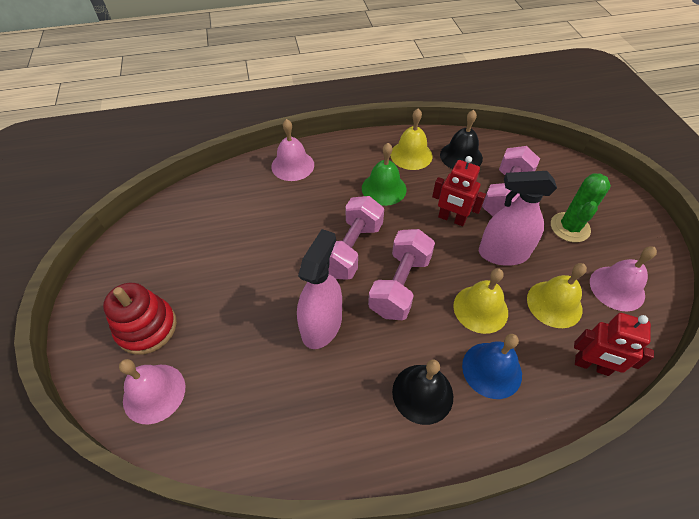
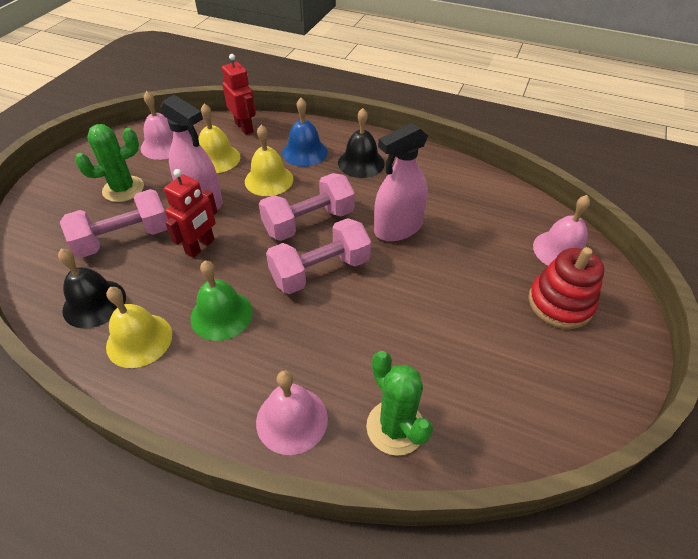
camera: 145 degrees left, 5 degrees down
(234, 189) = (395, 427): none -> green cactus
(451, 219) = (200, 246): red robot -> red robot turned 60 degrees clockwise

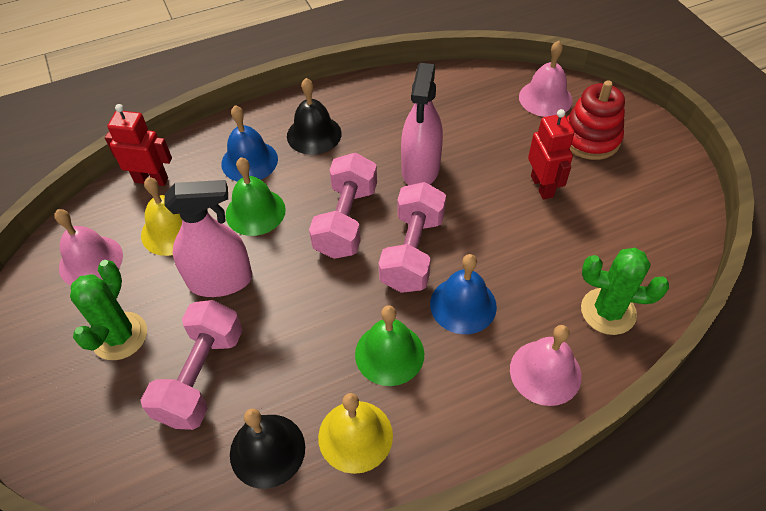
camera: 45 degrees left, 5 degrees up
(200, 246) = (285, 319): red robot -> red robot (542, 186)
(269, 180) = (255, 212): yellow bell -> green bell
(303, 328) = (463, 305): none -> blue bell

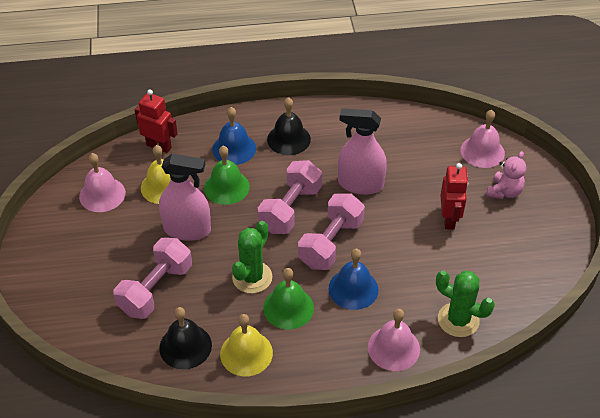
camera: 15 degrees right, 5 degrees down
(119, 336) = (109, 250): green cactus -> green cactus (252, 277)
(420, 169) = (360, 184): pink spray bottle -> pink spray bottle turned 75 degrees clockwise
(590, 139) = (504, 192): red stacking toy -> pink teddy bear

